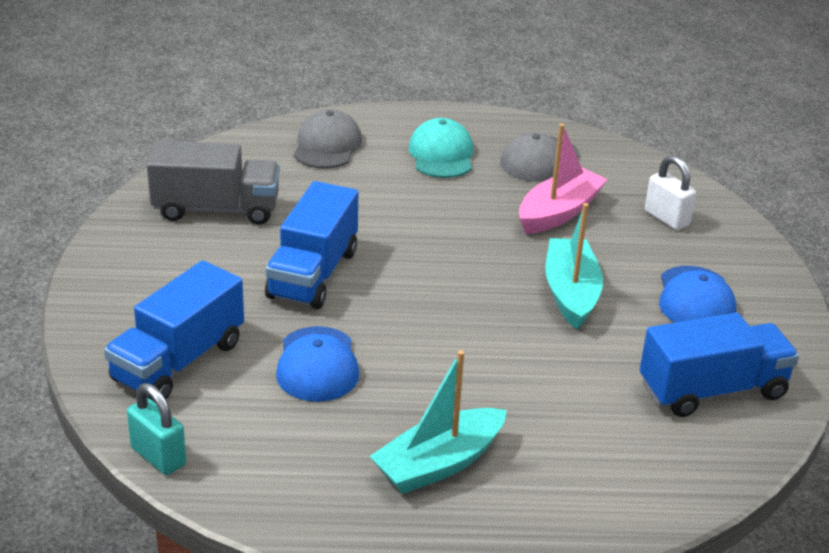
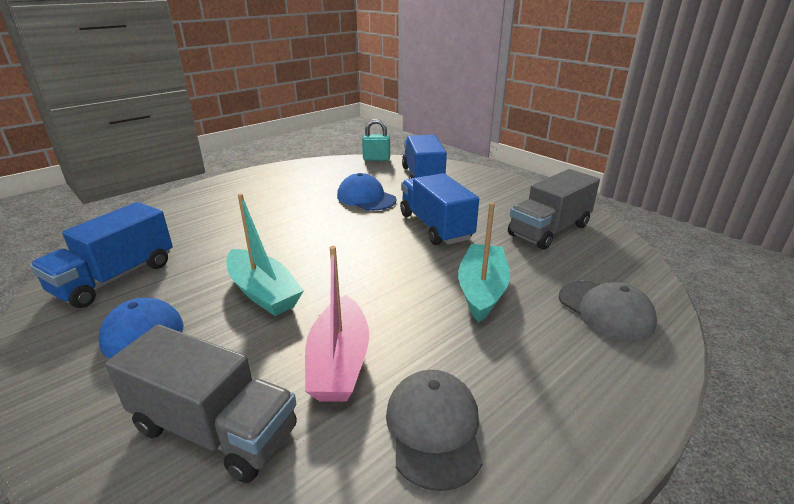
camera: 140 degrees right, 5 degrees down
(439, 463) = (265, 193): turquoise boat -> turquoise boat (482, 290)
(441, 155) = (522, 363): turquoise cap -> none
(666, 218) = (215, 429): white padlock -> grey truck

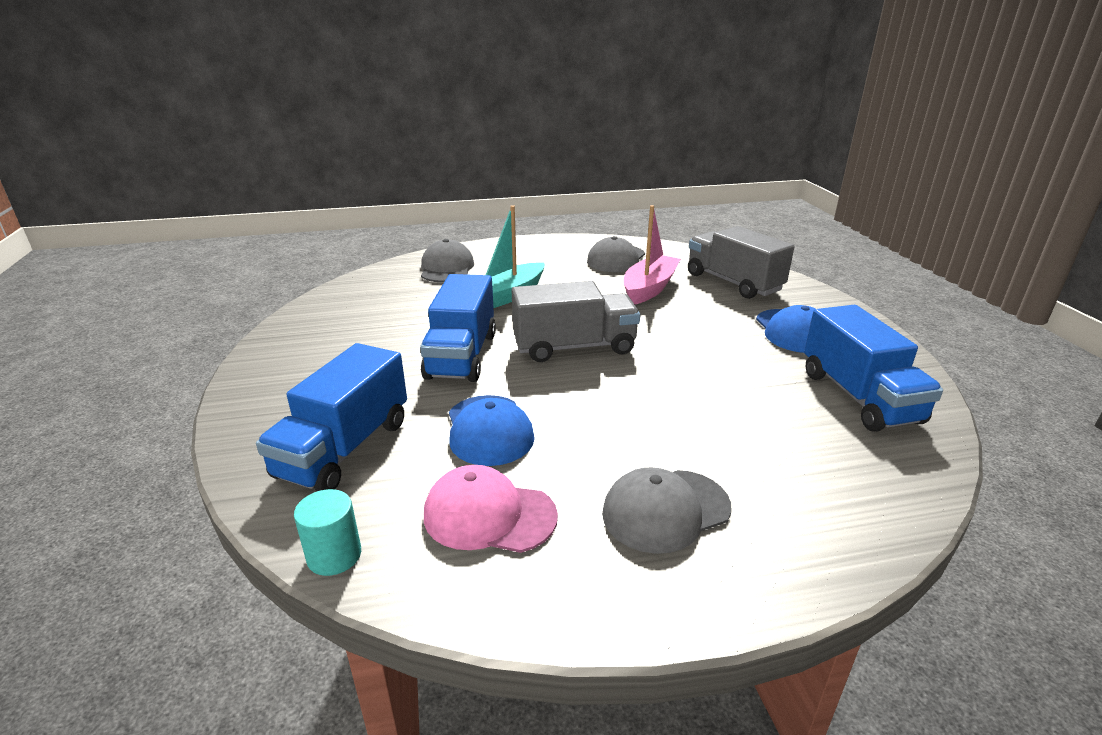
camera: 150 degrees left, 0 degrees up
(115, 278) = (859, 397): blue truck -> blue truck turned 105 degrees clockwise
(257, 193) = (665, 510): none -> grey cap
(263, 292) = (691, 340): turquoise boat -> none
(333, 176) = (489, 515): none -> pink cap
(376, 159) = (334, 555): turquoise padlock -> turquoise cylinder
(549, 230) = (361, 319): grey truck -> grey truck (574, 347)

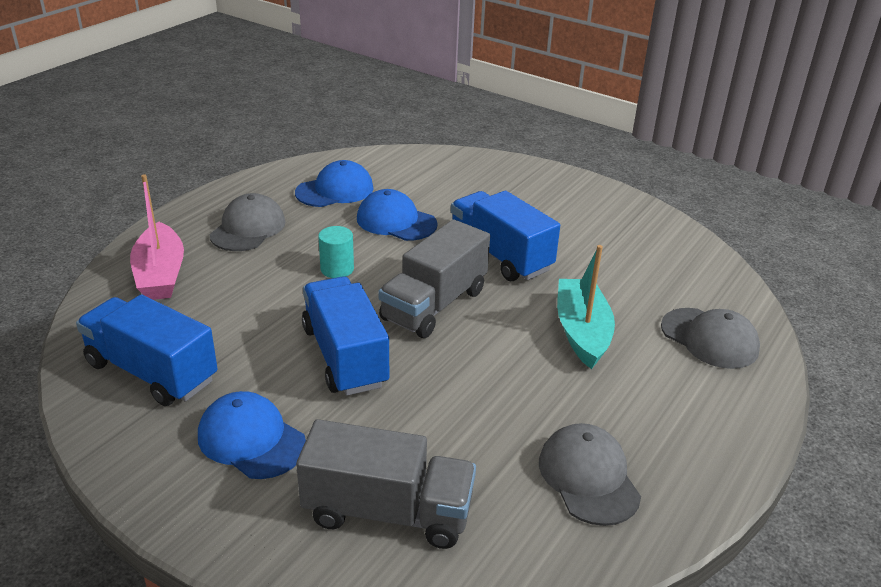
camera: 135 degrees right, 5 degrees up
(334, 555) = (378, 155): turquoise cylinder -> turquoise cylinder (337, 269)
(344, 448) = (453, 181): blue truck -> blue truck (345, 356)
(489, 515) = (335, 190): pink cap -> blue cap
(649, 288) = (471, 430): pink boat -> pink boat (160, 274)

